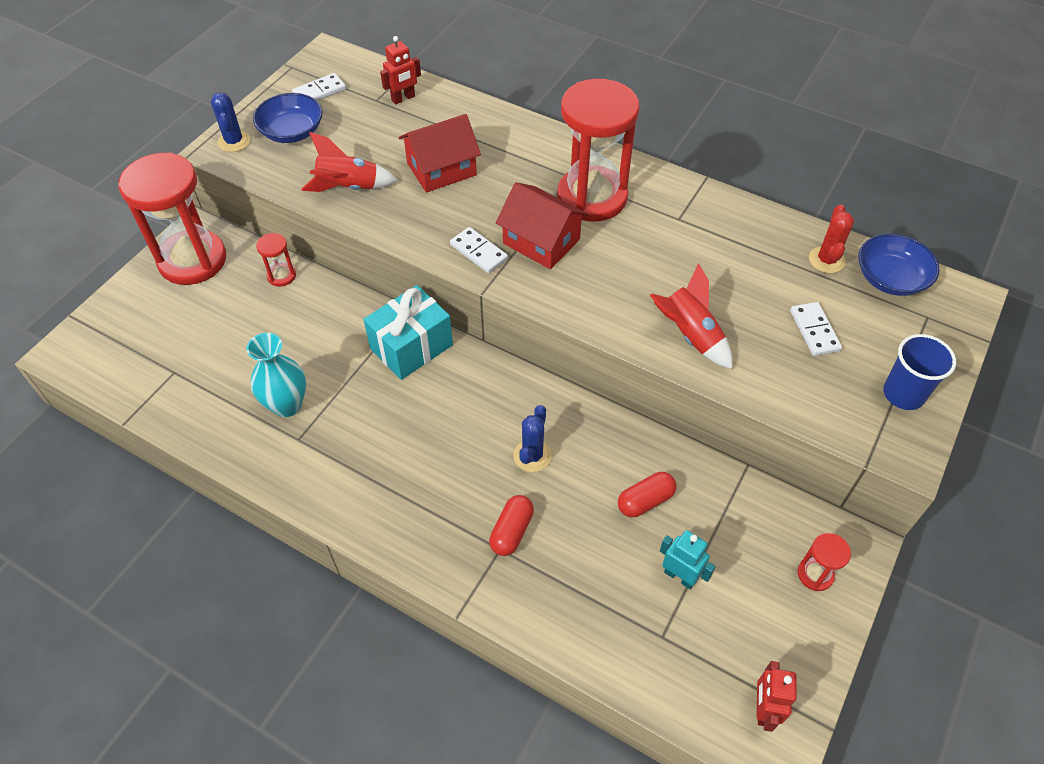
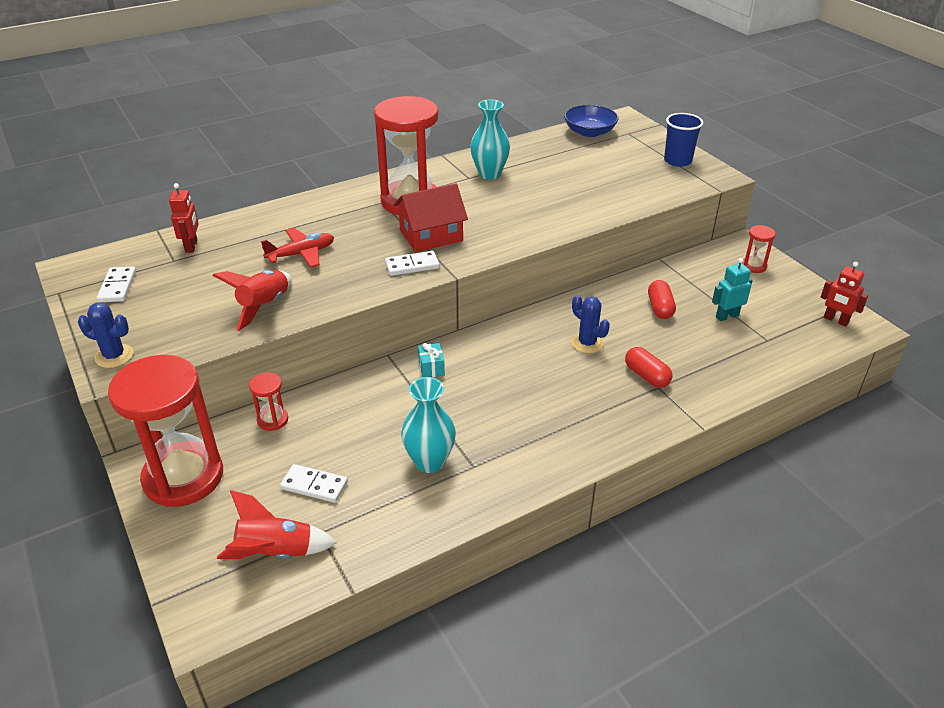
camera: 60 degrees left, 15 degrees down
(292, 132) = (149, 317): blue bowl -> none
(411, 347) = (431, 368): turquoise gift -> turquoise gift, size x0.44
(441, 169) = (301, 254): red house -> red plane
(690, 335) = (574, 209): red rocket -> red rocket (275, 553)
(702, 232) = (489, 174): none -> turquoise vase
(814, 331) = (608, 168): white domino -> white domino (314, 485)
(826, 260) = (556, 144): red cactus -> none

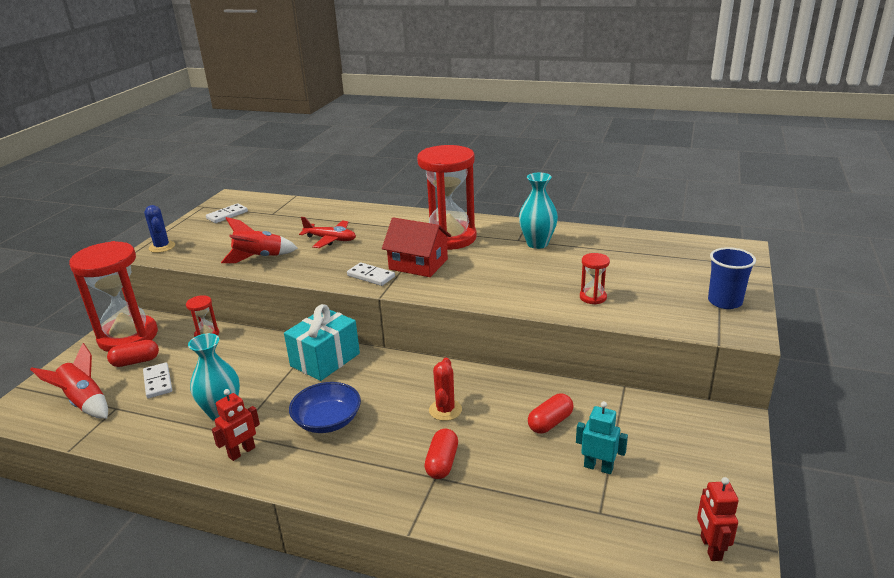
camera: 50 degrees right, 10 degrees down
(191, 246) = (293, 210): red robot -> red robot (242, 452)
(248, 488) = (136, 361): none -> red capsule
(431, 368) = (325, 360): turquoise gift -> turquoise gift, size x2.25
(587, 343) = (445, 410): blue cactus -> red cactus
(589, 132) = (683, 247): blue bowl -> blue bowl (327, 421)
(753, 266) = (709, 445): red hourglass -> red hourglass (593, 297)

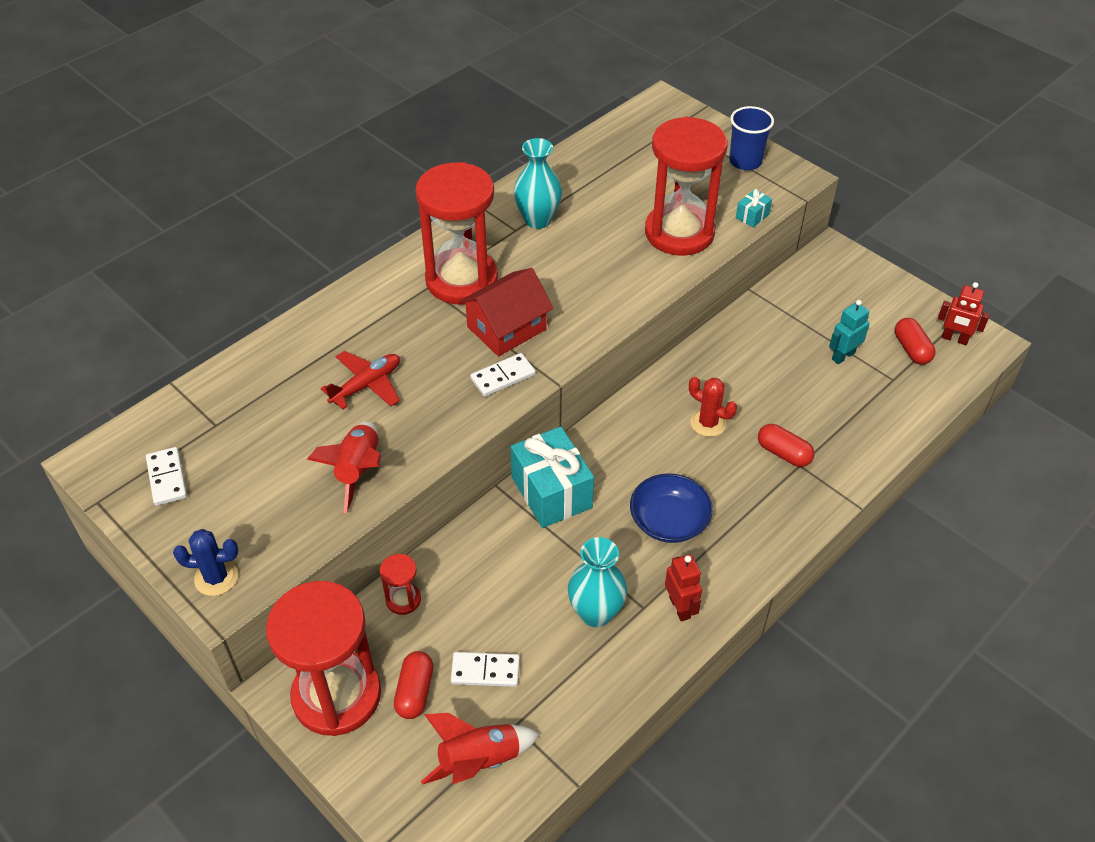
camera: 65 degrees left, 20 degrees up
(550, 422) = (770, 359): red capsule -> red capsule (911, 349)
(593, 297) = (679, 233): red hourglass -> red hourglass, size x2.38
(658, 323) = (752, 216): none -> turquoise gift

